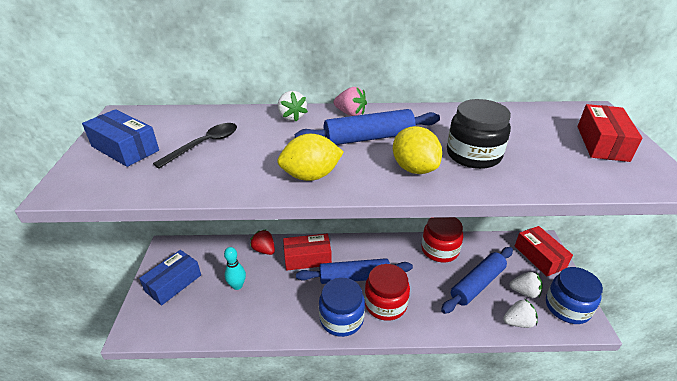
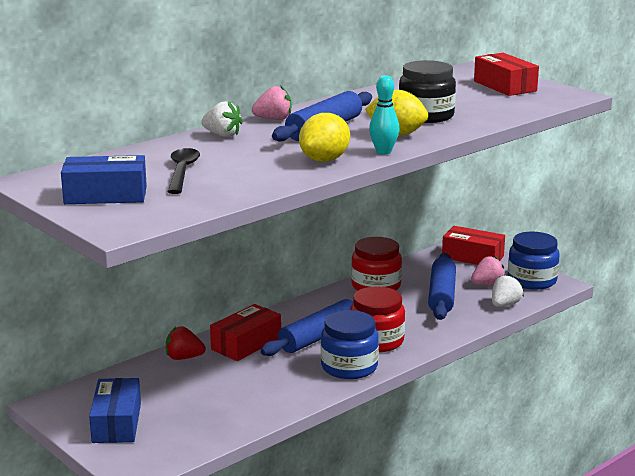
camera: 40 degrees left, 15 degrees down
(237, 286) = (200, 393): turquoise bowling pin -> turquoise bowling pin (383, 152)
(524, 292) = (487, 285): white strawberry -> pink strawberry

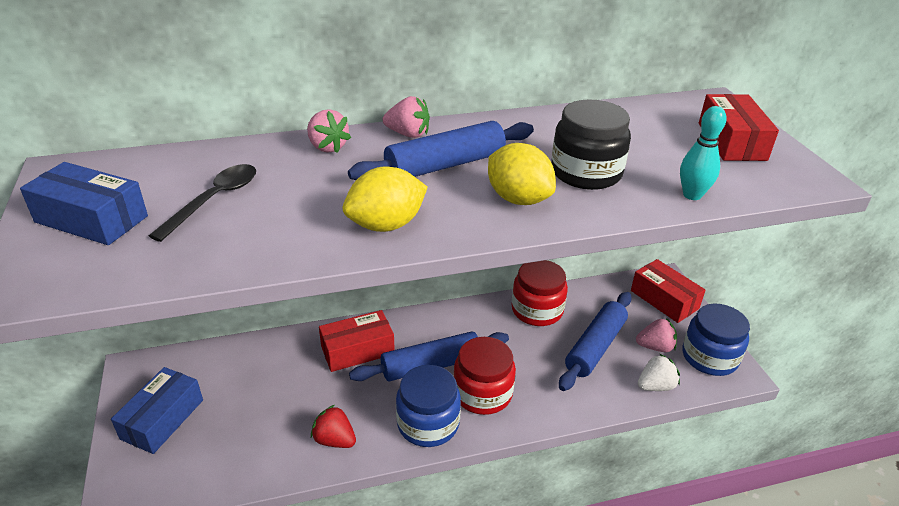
camera: 25 degrees right, 15 degrees up
(184, 358) = (290, 349): red strawberry -> red strawberry (334, 440)
(222, 135) = (327, 147): white strawberry -> pink strawberry
(383, 152) = (471, 230): turquoise bowling pin -> turquoise bowling pin (692, 195)

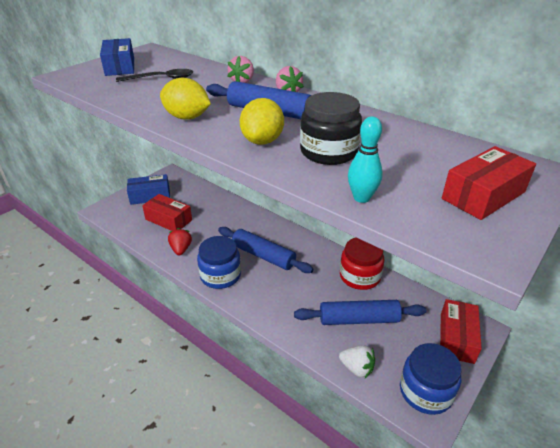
camera: 55 degrees right, 0 degrees up
(357, 350) = (246, 225): red box -> red box (168, 220)
(482, 393) = (263, 286): red jar -> none
(655, 347) = (397, 352): pink strawberry -> none

